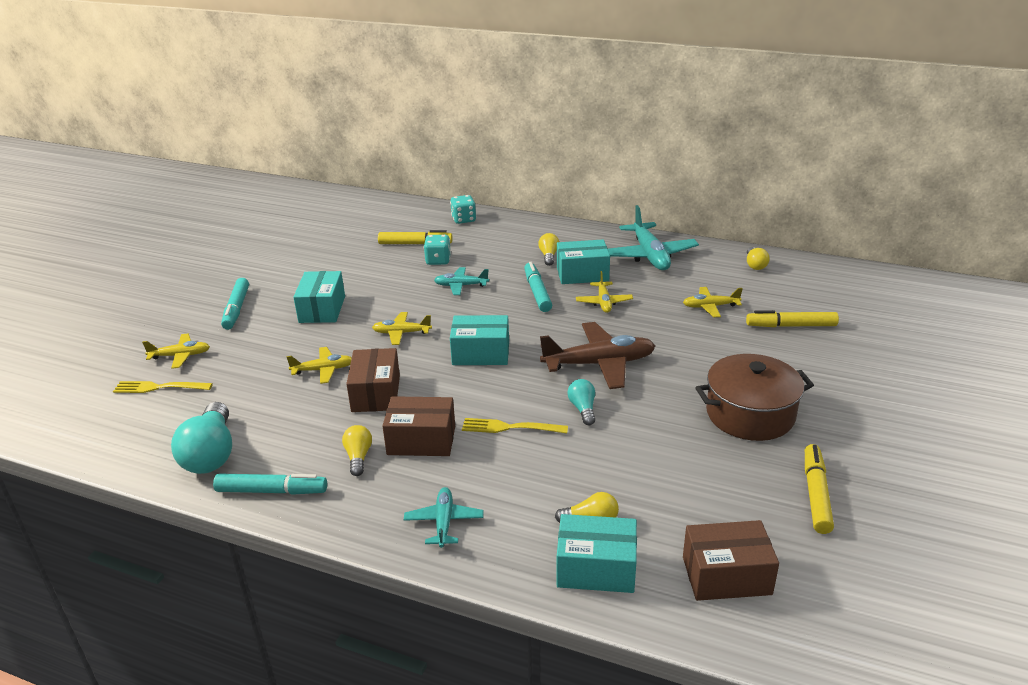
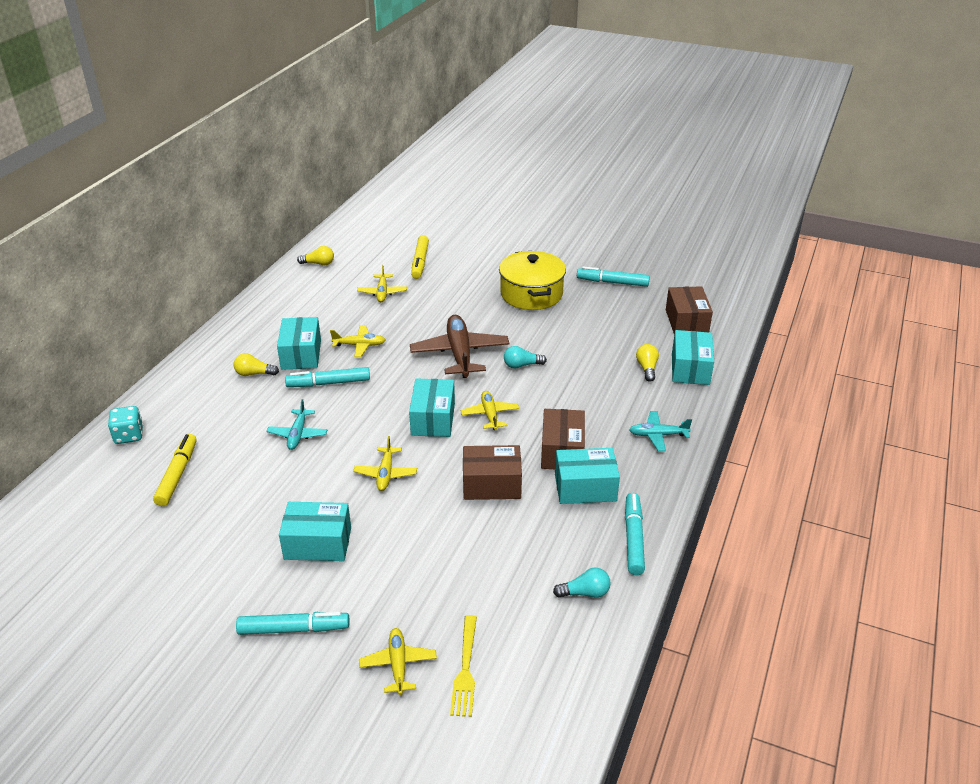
camera: 90 degrees left, 5 degrees up
(211, 454) = (585, 593): turquoise light bulb -> turquoise light bulb, size x0.52
(323, 370) = (447, 527): yellow plane -> yellow plane (490, 415)
(358, 457) = (585, 488): yellow light bulb -> turquoise box
(438, 260) = (231, 453): turquoise dice -> none
(510, 427) = (545, 402): yellow fork -> none
(649, 255) = (279, 314): turquoise plane -> none
(750, 414) = (531, 294): brown pot -> yellow pot
(816, 494) = (612, 282): yellow marker -> turquoise marker

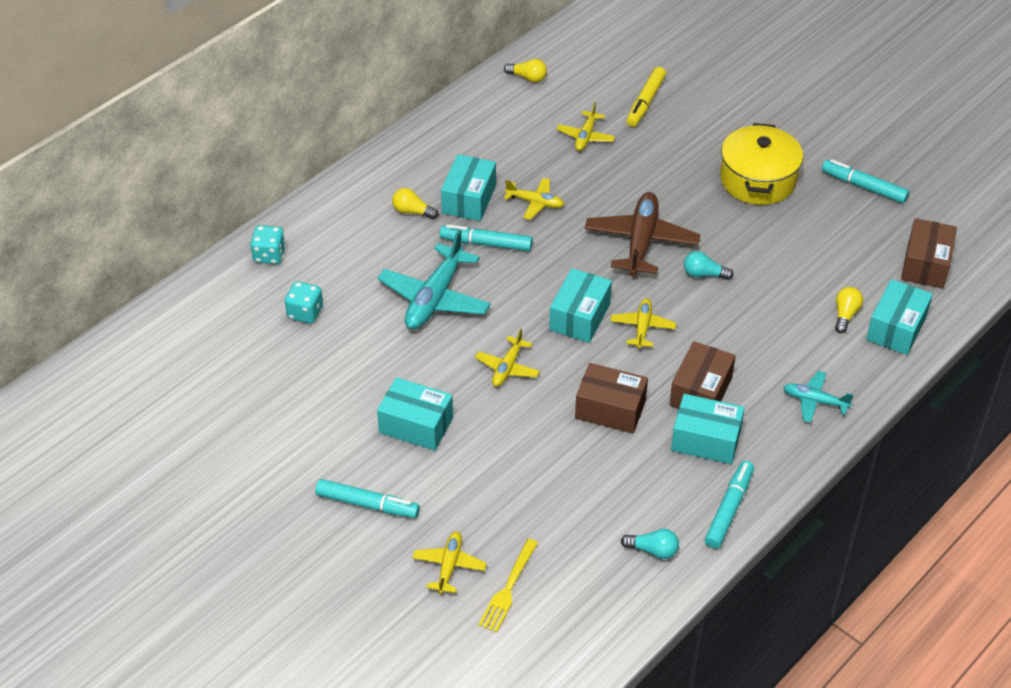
camera: 20 degrees right, 10 degrees up
(177, 474) = (305, 313): yellow marker -> turquoise dice
(298, 434) = (435, 298): turquoise plane -> turquoise plane, size x1.83

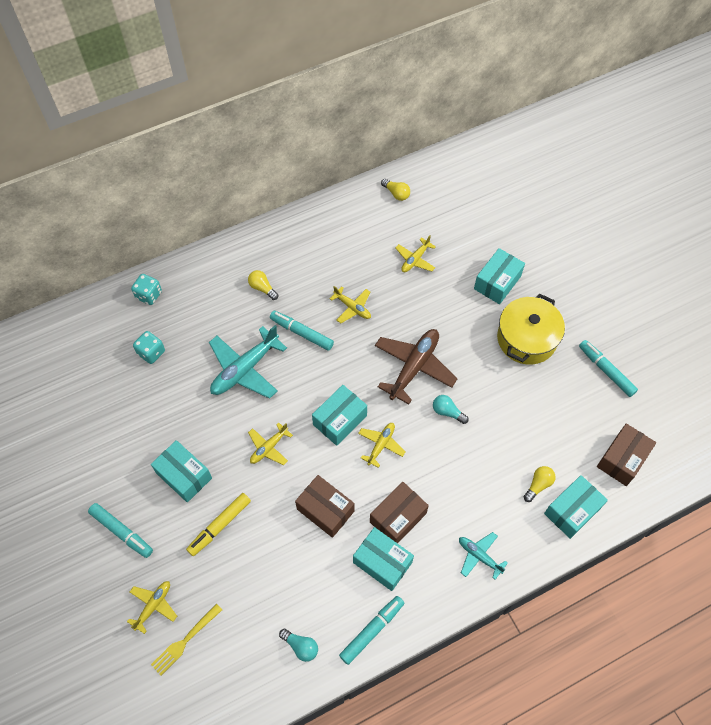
camera: 20 degrees right, 15 degrees up
(469, 199) = (306, 289): turquoise box -> turquoise box (497, 282)
(645, 102) = (473, 241): yellow marker -> yellow marker (219, 526)

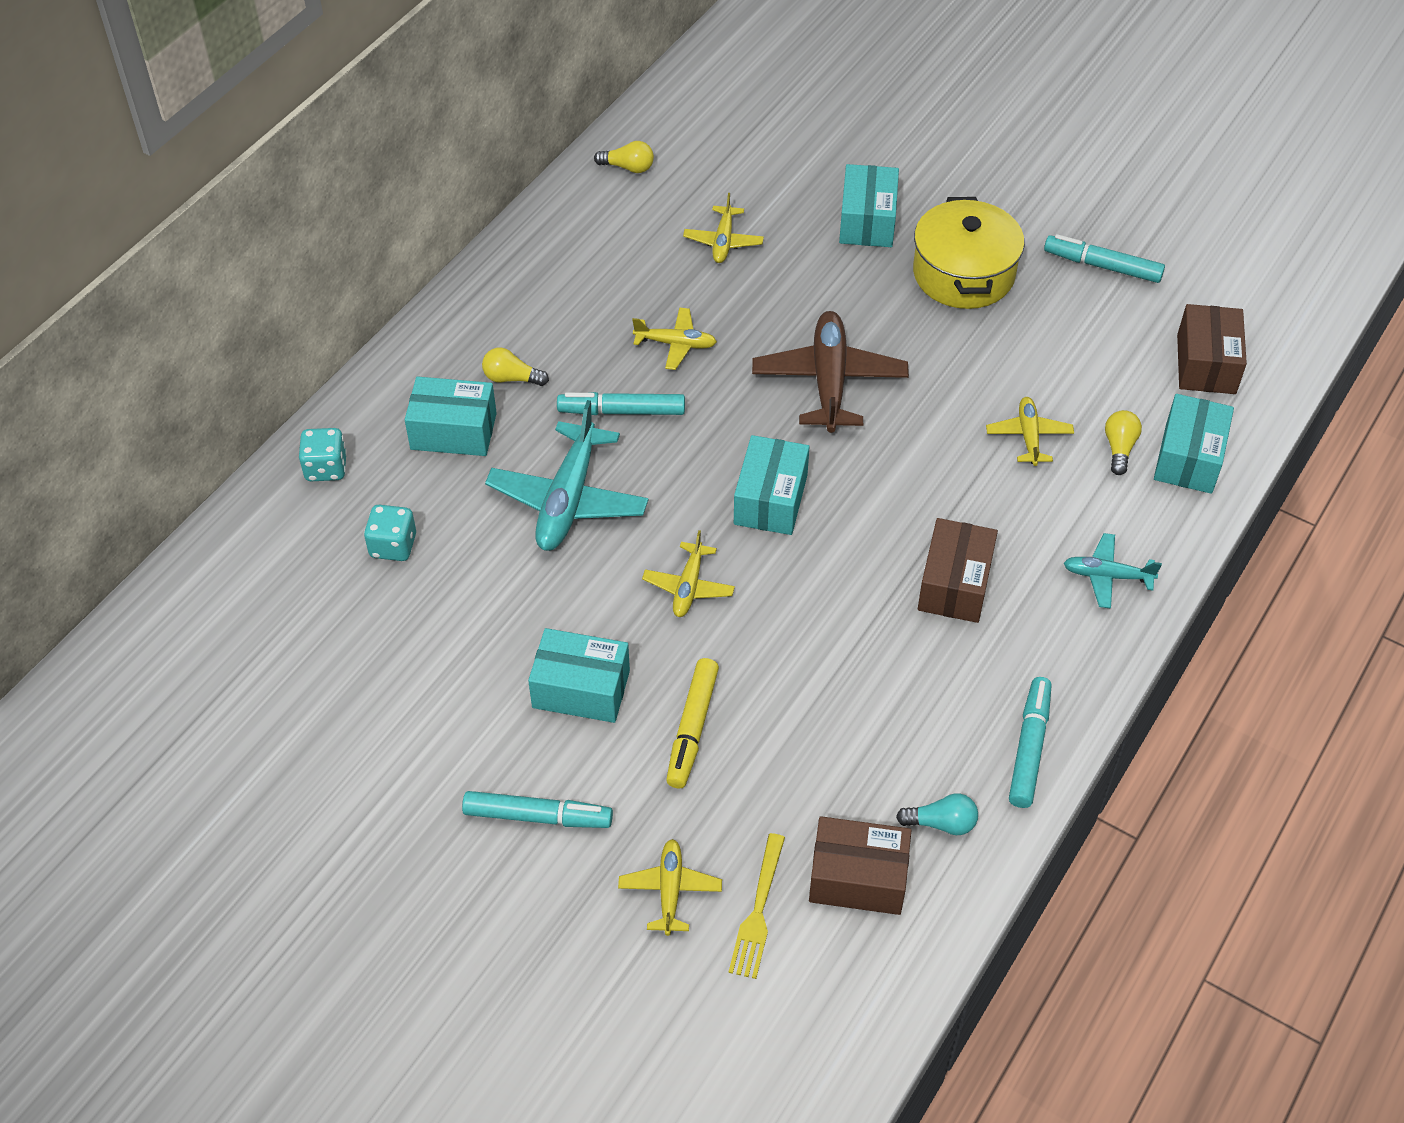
camera: 30 degrees left, 10 degrees down
(325, 510) = (840, 627): brown box -> brown box (858, 878)
(381, 445) = (857, 503): yellow plane -> yellow plane (1028, 436)
(382, 562) = (976, 653): turquoise box -> turquoise box (453, 431)
(447, 412) = (922, 416): turquoise light bulb -> none

